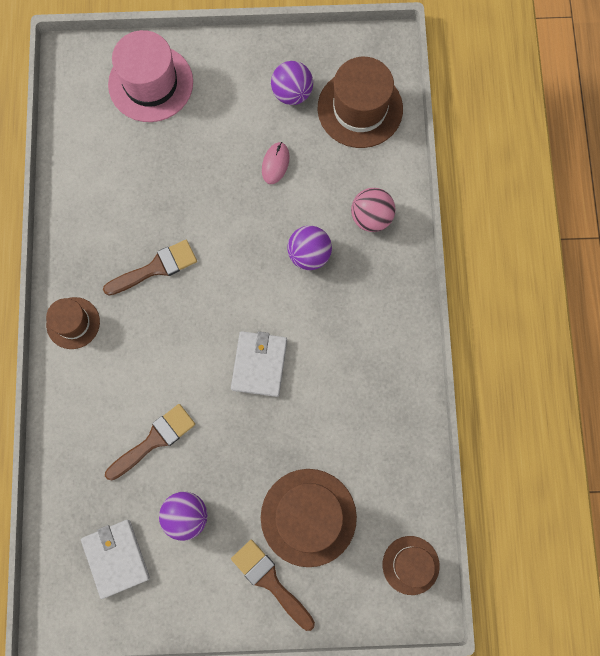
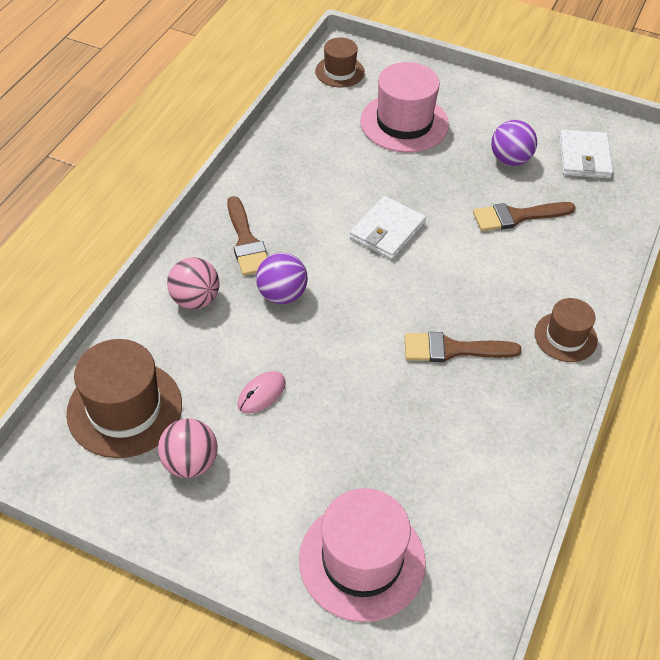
camera: 155 degrees left, 25 degrees down
(270, 581) = (457, 101): brown brush -> brown brush (246, 241)
(292, 93) = (190, 463): purple ball -> pink ball
(308, 517) = (404, 123): brown hat -> pink hat

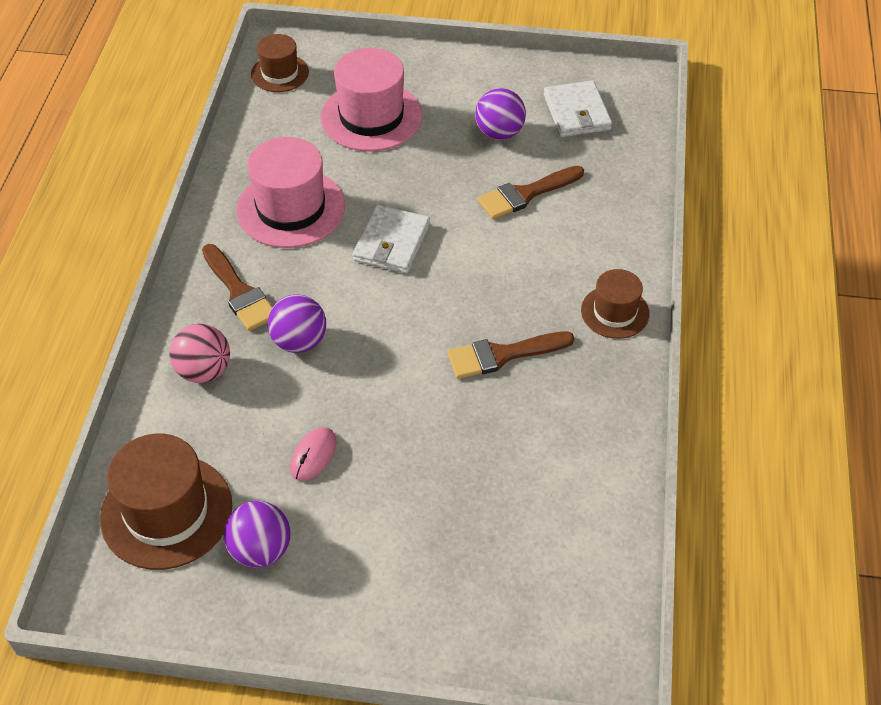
camera: 15 degrees left, 0 degrees up
(190, 463) = (260, 550): pink ball -> purple ball
(362, 560) = (478, 601): pink hat -> pink hat (291, 208)

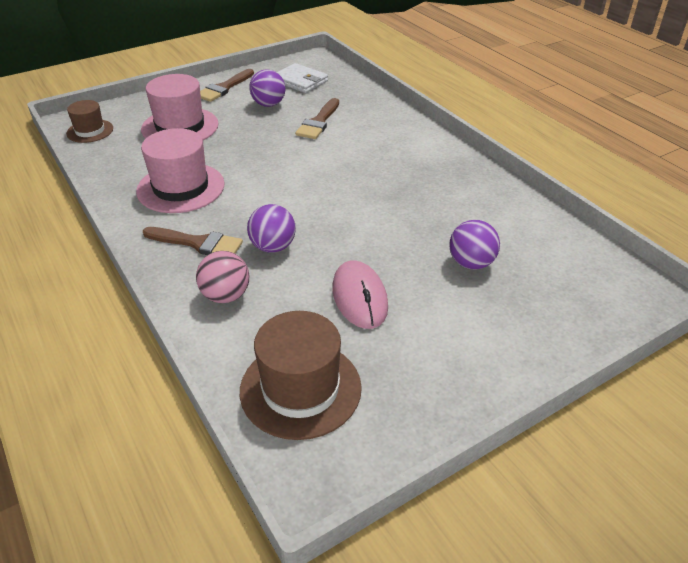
camera: 40 degrees left, 10 degrees down
(260, 550) = (394, 367): purple ball -> purple ball (471, 263)
(313, 455) = (359, 297): pink mouse -> pink mouse, size x1.67
(392, 242) = (269, 174): white wallet -> none
(502, 355) = (402, 192): brown brush -> brown brush (224, 88)
(615, 312) = (433, 147): brown hat -> none

